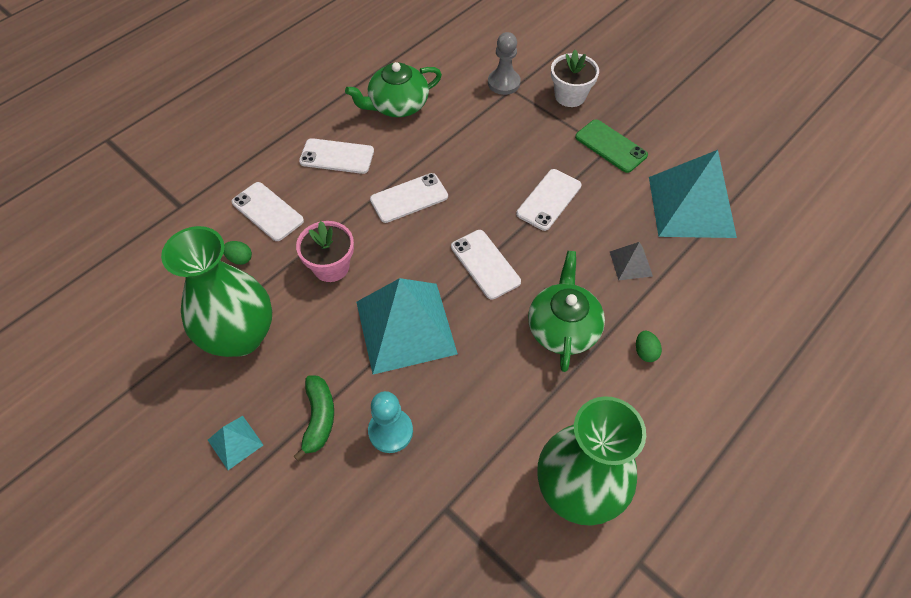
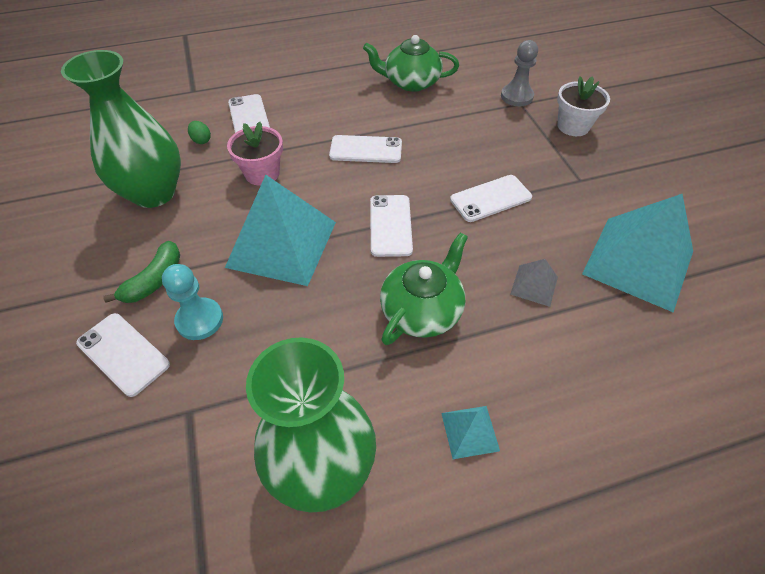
camera: 30 degrees right, 5 degrees down
(235, 442) = (81, 266): turquoise pyramid -> turquoise pyramid (470, 431)
(337, 156) = (333, 100): white phone -> white phone (123, 353)
(610, 146) = (585, 179): green phone -> none
(645, 352) = (491, 373): green egg -> none

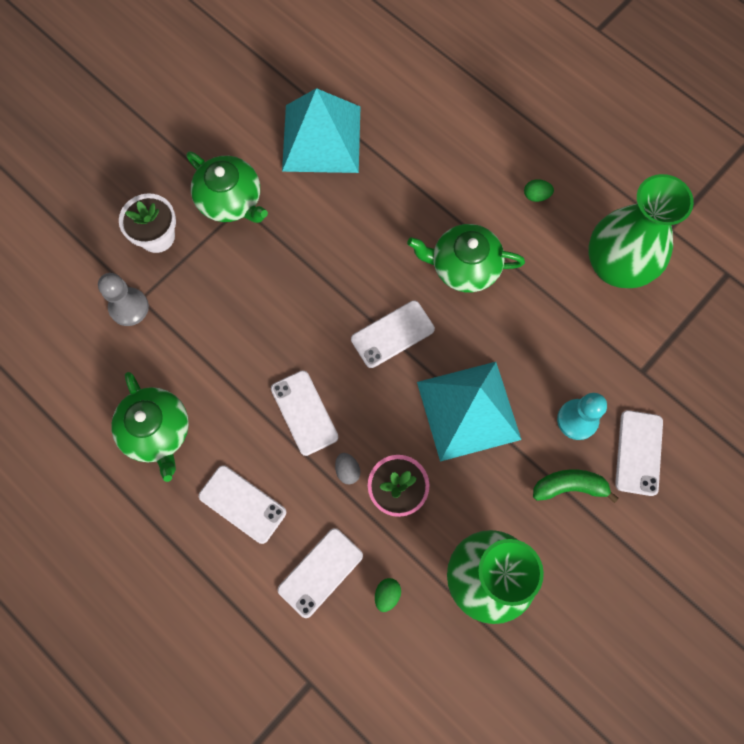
camera: 120 degrees left, 20 degrees up
(302, 154) = (347, 470): none -> grey egg
(470, 431) = (536, 196): turquoise pyramid -> green egg
(490, 198) = (310, 269): white phone -> white phone (242, 504)
(534, 285) = (390, 201): grey pyramid -> none
(589, 176) = (231, 200): none -> green teapot

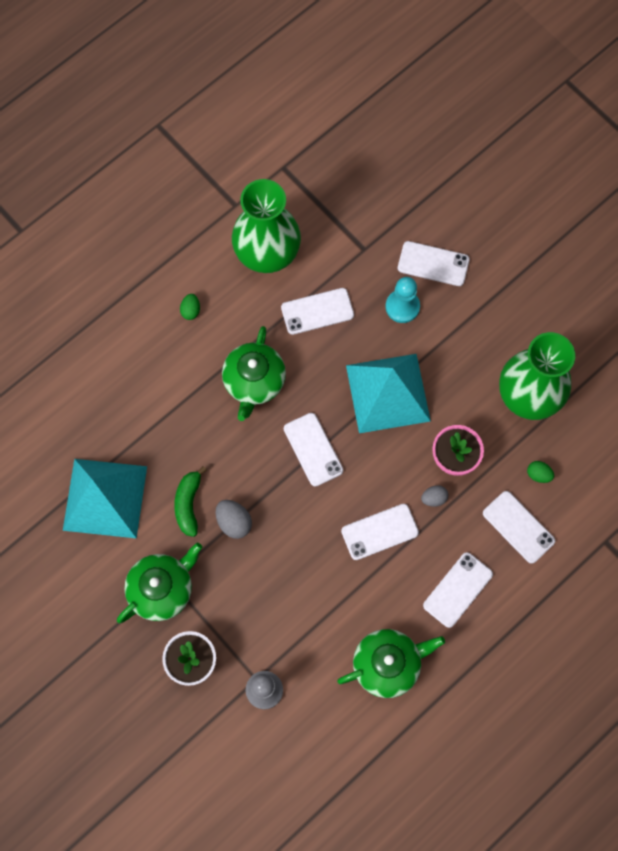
camera: 85 degrees left, 0 degrees up
(305, 261) = (234, 522): none -> grey egg
(556, 325) = (317, 311): none -> white phone
(569, 486) = (458, 321): green banana -> green banana (188, 504)

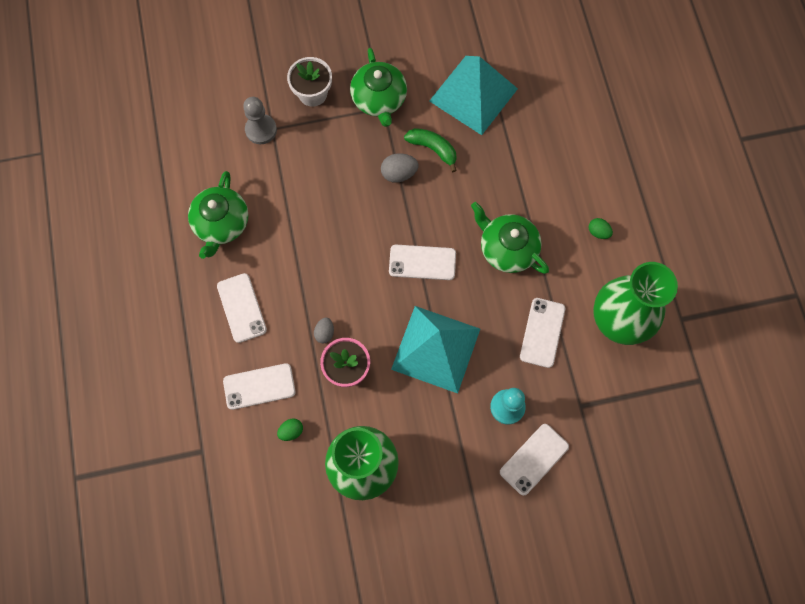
camera: 120 degrees right, 0 degrees up
(379, 532) = (324, 275): white phone -> none

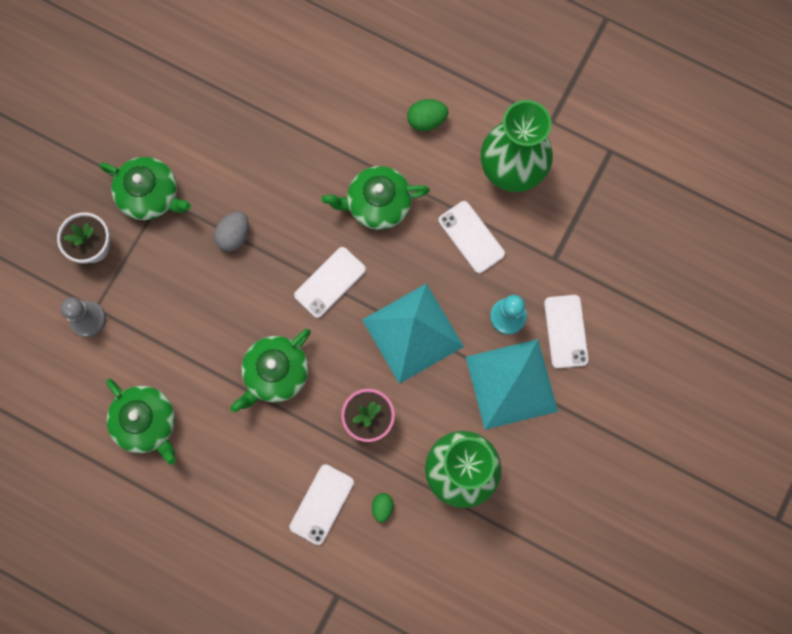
camera: 50 degrees left, 5 degrees up
(241, 308) = (239, 465): white phone -> none
(325, 333) = (322, 412): grey egg -> none
(326, 279) = (275, 373): none -> green teapot
(433, 149) = (237, 189): green banana -> none
(473, 95) = (217, 114): turquoise pyramid -> turquoise pyramid (511, 384)
(598, 232) = (426, 120): green egg -> green egg, size x1.52

